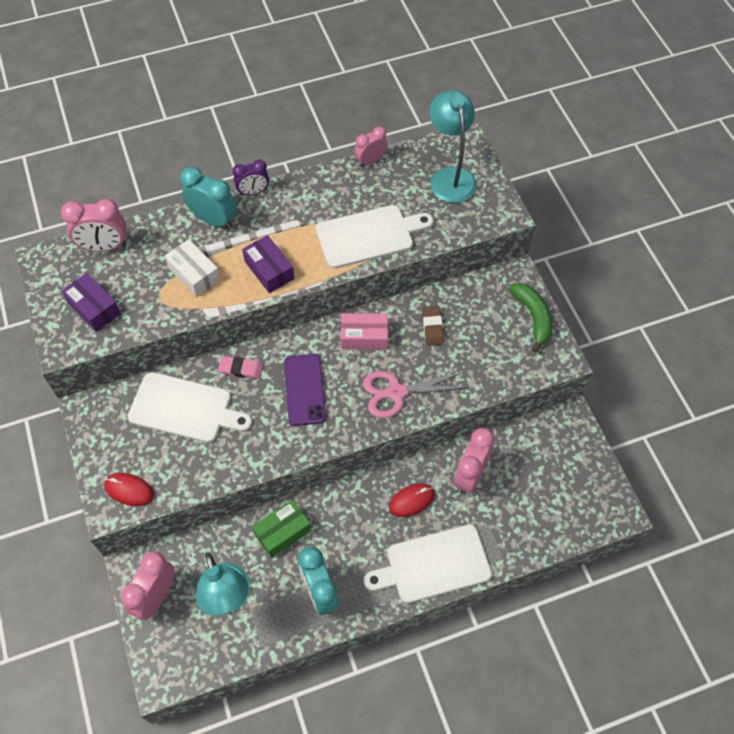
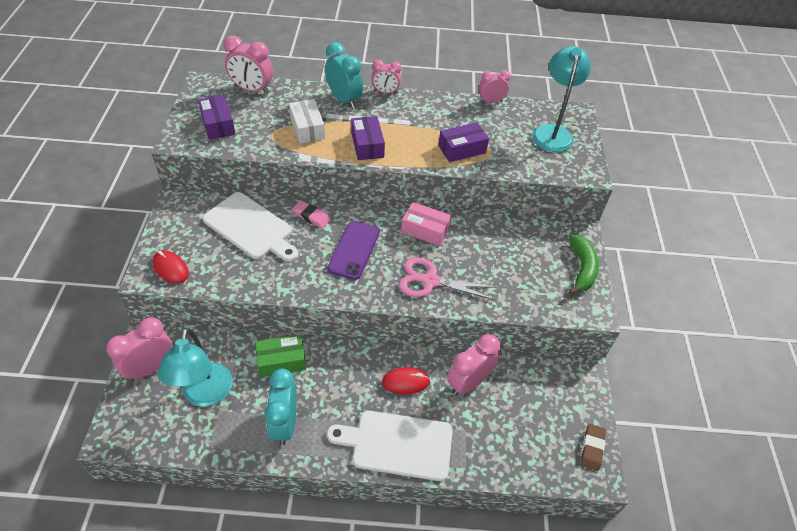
camera: 20 degrees right, 10 degrees down
(253, 192) = (385, 92): purple clock -> pink clock
(368, 236) = (462, 149): white cutting board -> purple box
(432, 327) = (487, 244): brown eraser -> brown eraser (592, 448)

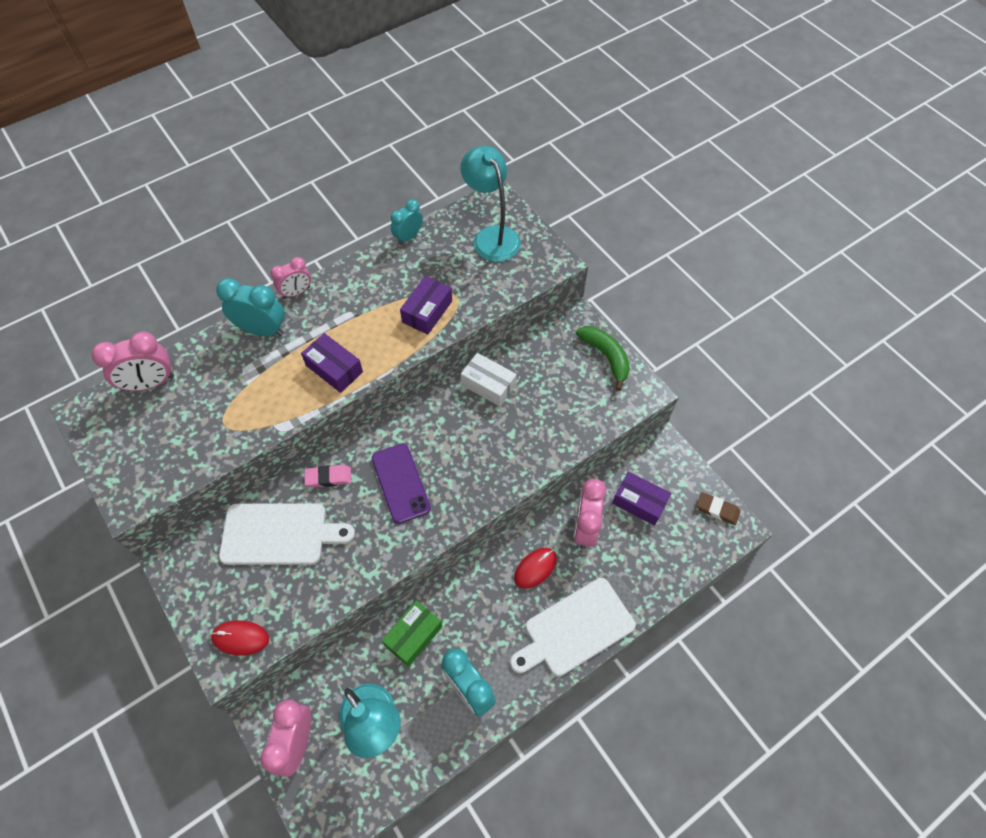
camera: 35 degrees left, 10 degrees up
(218, 124) = (154, 451): purple box -> purple box (639, 502)
(307, 128) = (256, 390): white box -> white box (488, 385)
(425, 230) = (446, 414): pink box -> none
(430, 281) = (494, 463): pink scissors -> none
(491, 101) = (408, 237): pink clock -> turquoise clock
(592, 448) = (717, 510): brown eraser -> brown eraser turned 45 degrees counterclockwise

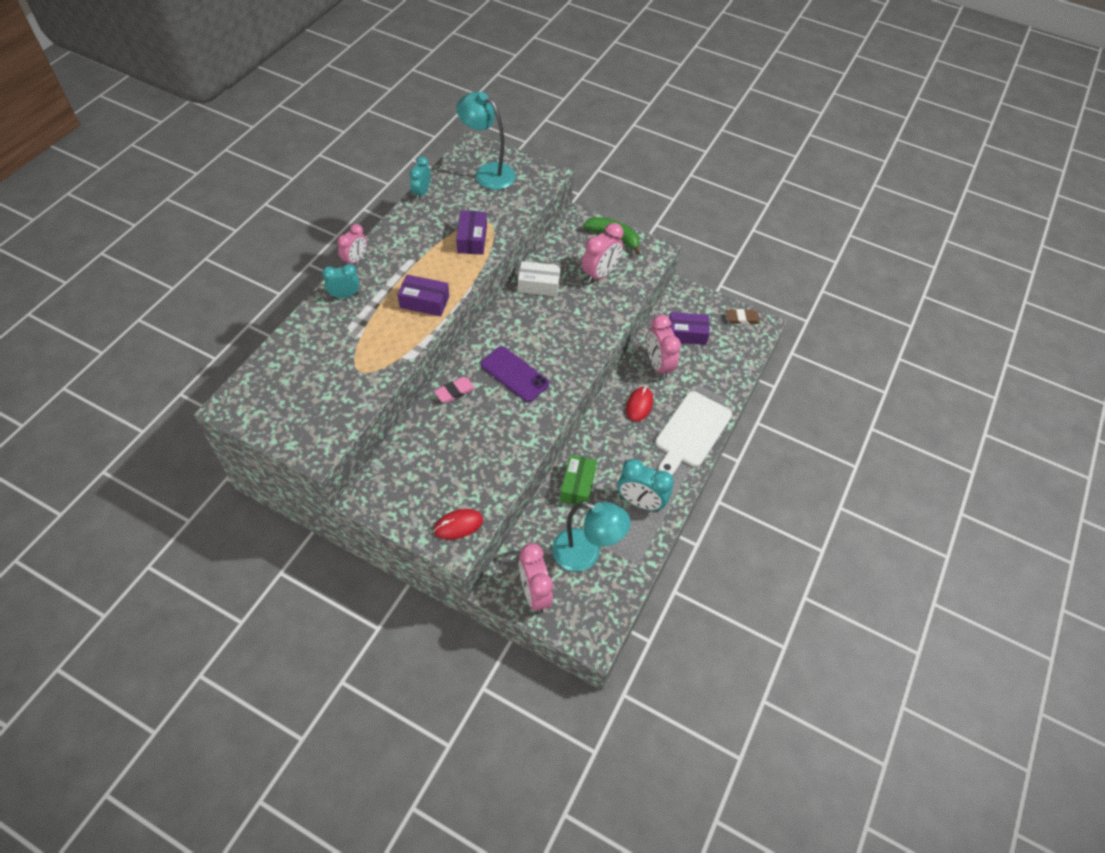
camera: 30 degrees left, 5 degrees down
(150, 383) = (274, 365): pink clock -> pink clock (600, 274)
(262, 330) = (345, 295): turquoise clock -> turquoise clock, size x0.64
(279, 534) = (441, 444): white cutting board -> none

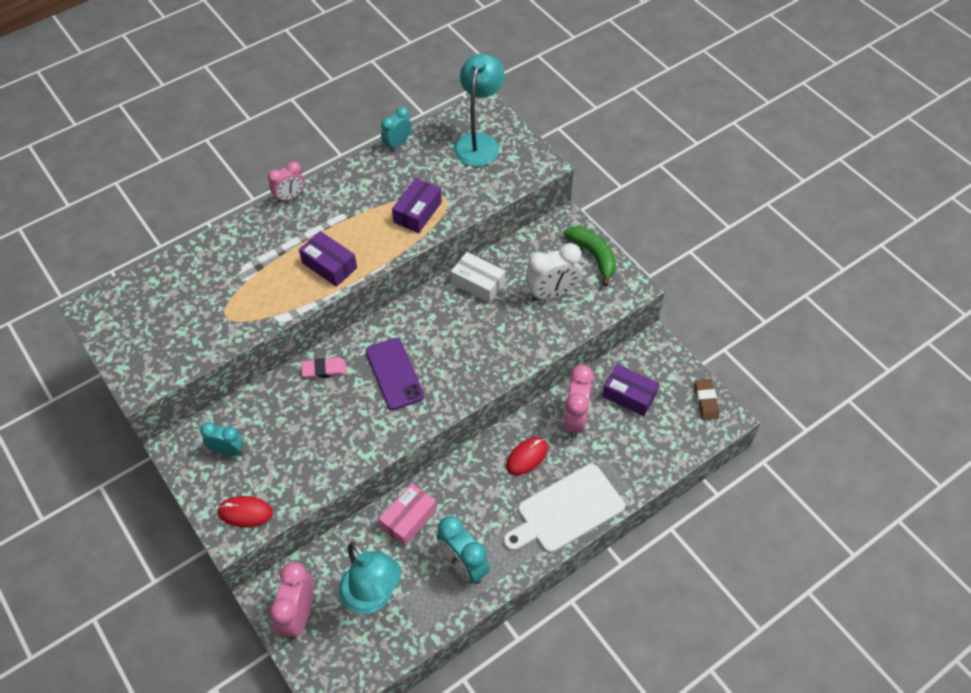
camera: 30 degrees right, 0 degrees up
(345, 295) = (258, 231): turquoise clock -> turquoise clock (228, 451)
(488, 172) = (479, 142): turquoise lamp -> turquoise lamp turned 45 degrees clockwise
(577, 485) = (409, 519): green box -> pink box
(600, 274) = (552, 294): pink clock -> white clock
(742, 318) = (706, 401): brown eraser -> brown eraser turned 60 degrees clockwise

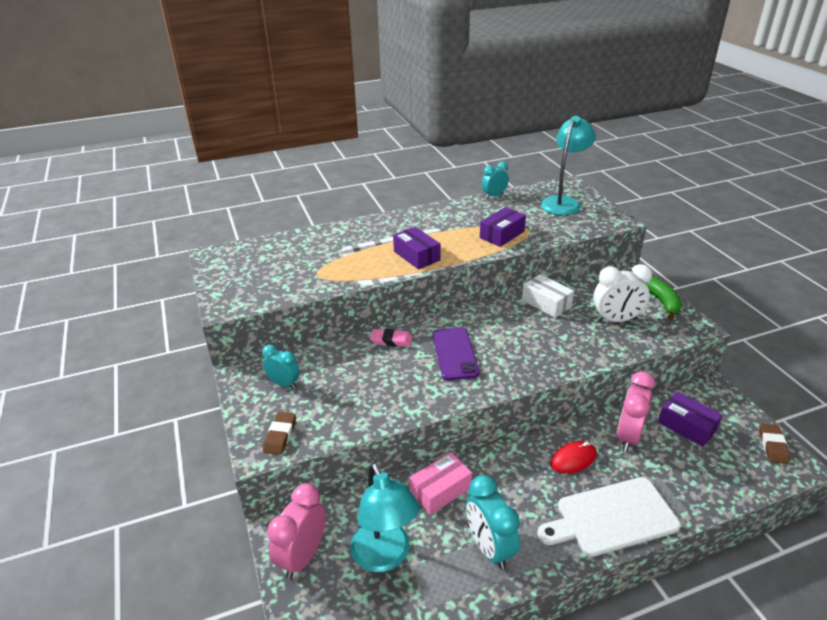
camera: 15 degrees right, 20 degrees down
(245, 512) = (280, 435): red mouse -> brown eraser
(290, 197) = (397, 214): pink clock -> none

